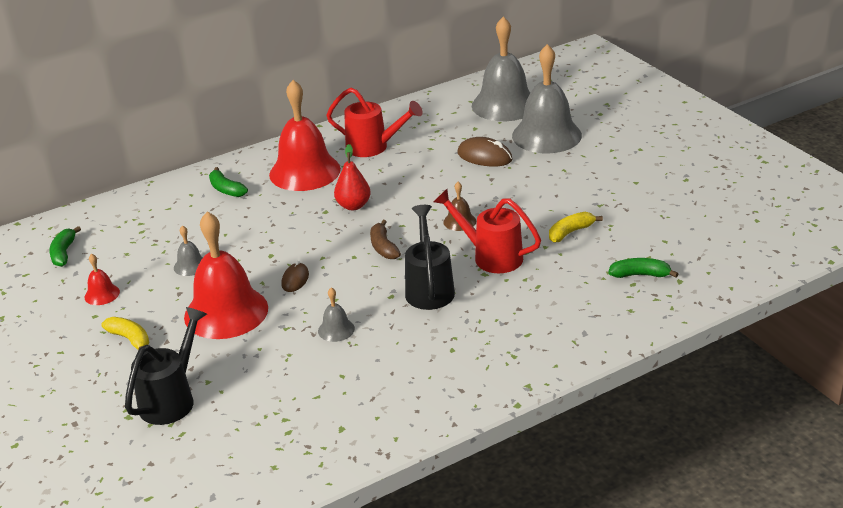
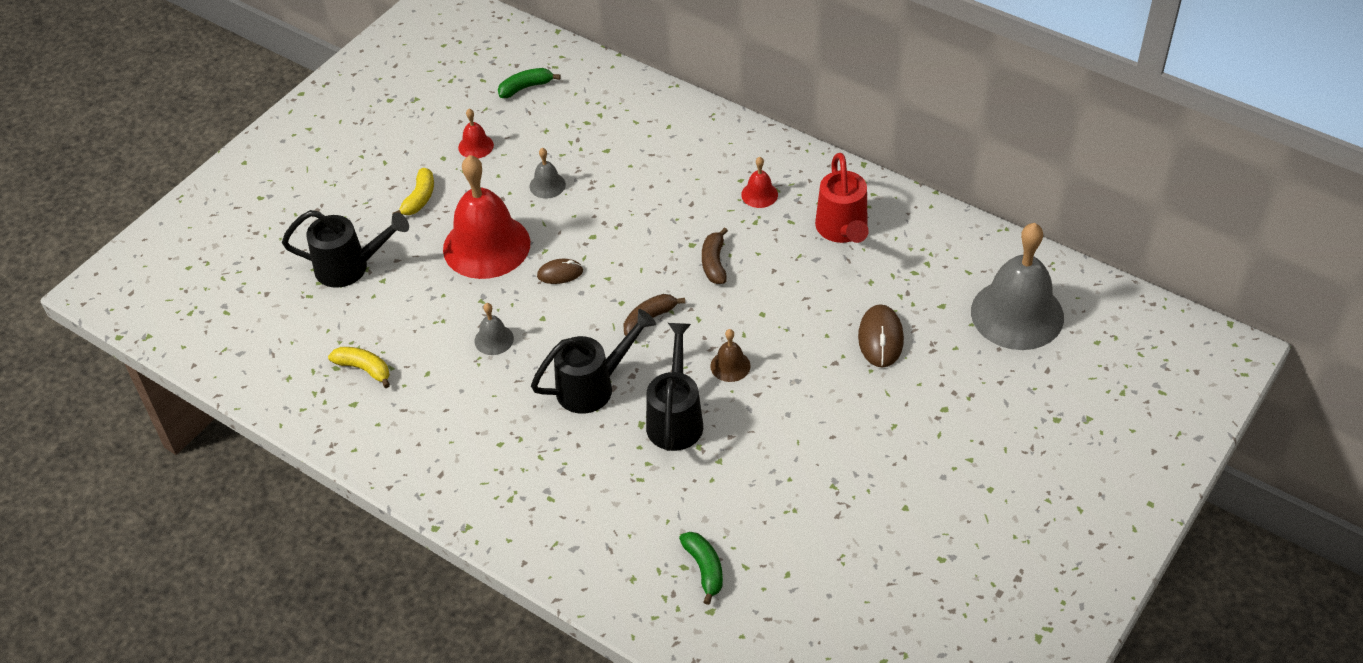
camera: 65 degrees right, 15 degrees up
(226, 189) = (691, 148): green banana -> none
(305, 171) = (759, 194): red bell -> red bell, size x0.43
(353, 206) = (714, 263): red pear -> brown banana
(491, 256) = (675, 419): red watering can -> black watering can
(546, 135) = (966, 381): grey bell -> none
(570, 232) = (759, 475): yellow banana -> yellow banana (364, 369)

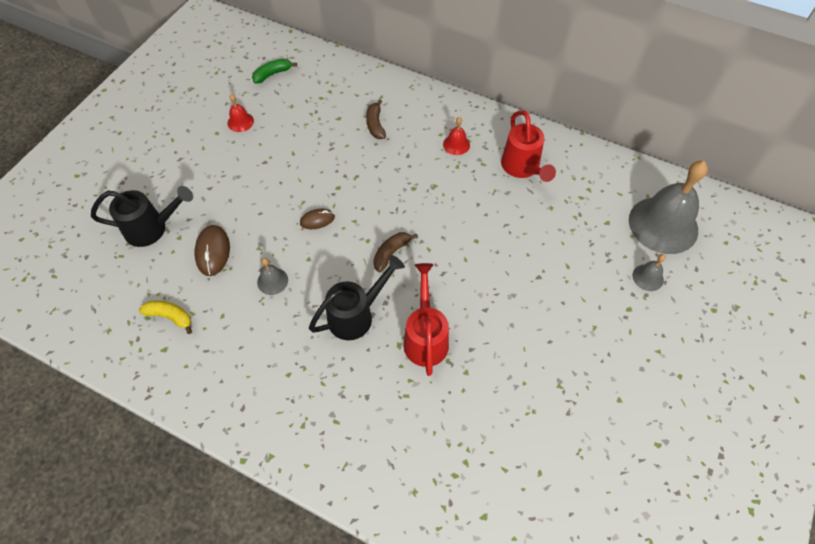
camera: 10 degrees left, 10 degrees up
(419, 199) = (202, 167): yellow banana -> none
(486, 246) = (257, 201): red bell -> none
(547, 185) = (298, 149): grey bell -> grey bell (648, 277)
(675, 419) = (425, 338): black watering can -> red watering can
(704, 569) = (472, 475): green banana -> none
(714, 263) = (433, 202): brown banana -> brown banana (375, 125)
(730, 366) = (460, 287): brown bell -> none
(880, 338) = (568, 254): brown mouse -> brown mouse (213, 251)

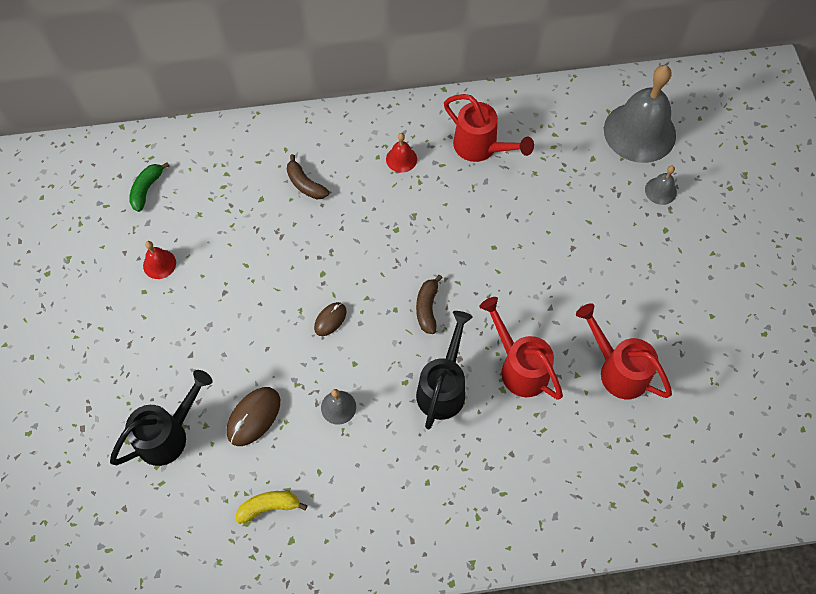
camera: 35 degrees left, 5 degrees up
(213, 251) = (254, 417): brown mouse -> brown mouse turned 75 degrees clockwise
(503, 390) = (618, 370): none -> red watering can

